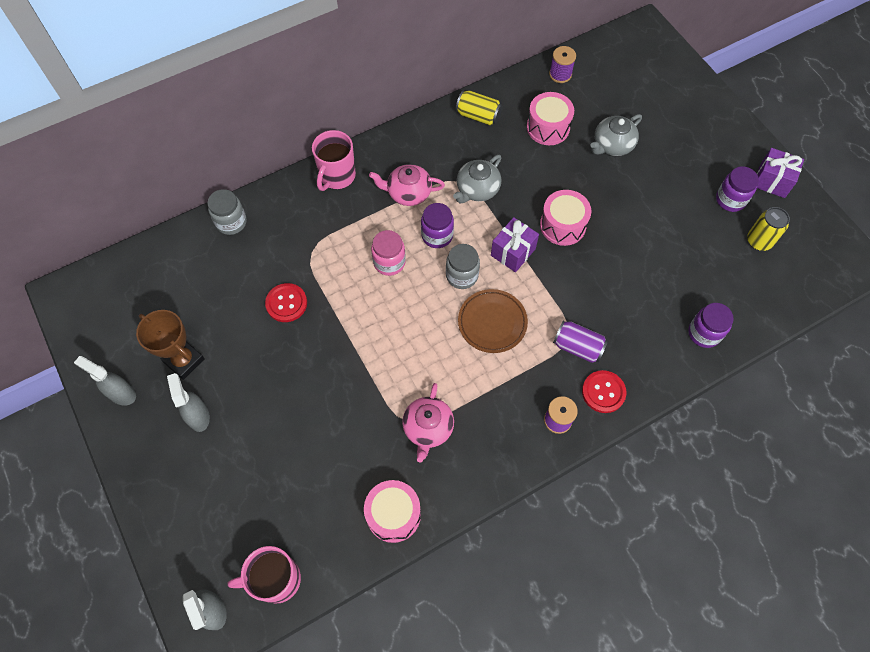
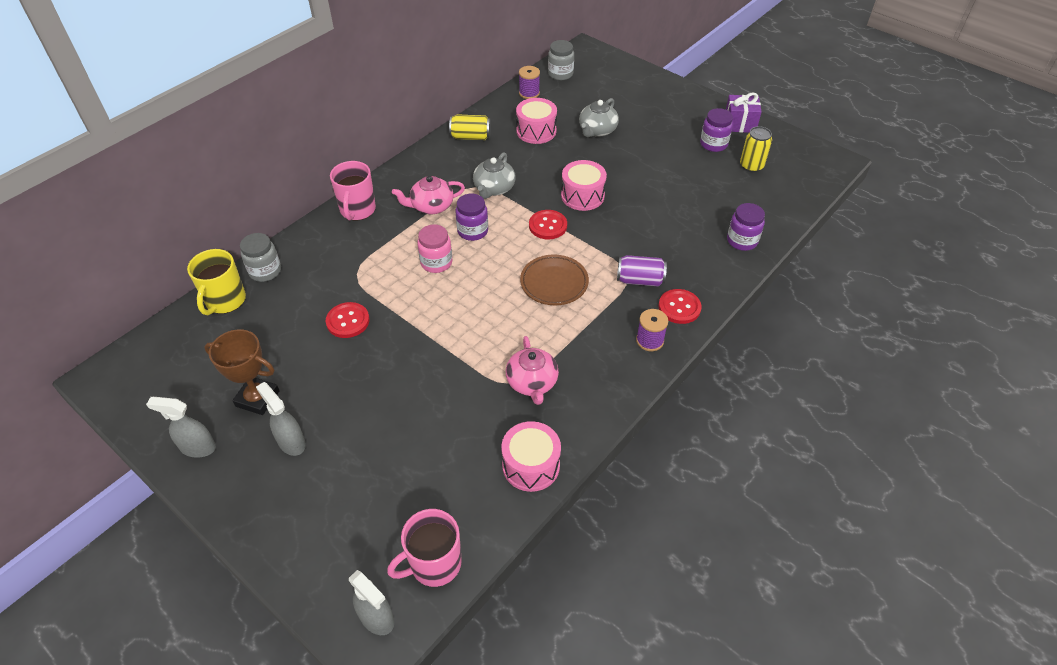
camera: 20 degrees left, 15 degrees down
(187, 245) = (225, 301): none -> yellow mug
(462, 276) = (509, 255): grey jar -> grey jar (560, 74)
(513, 252) = (548, 226): purple gift -> red button

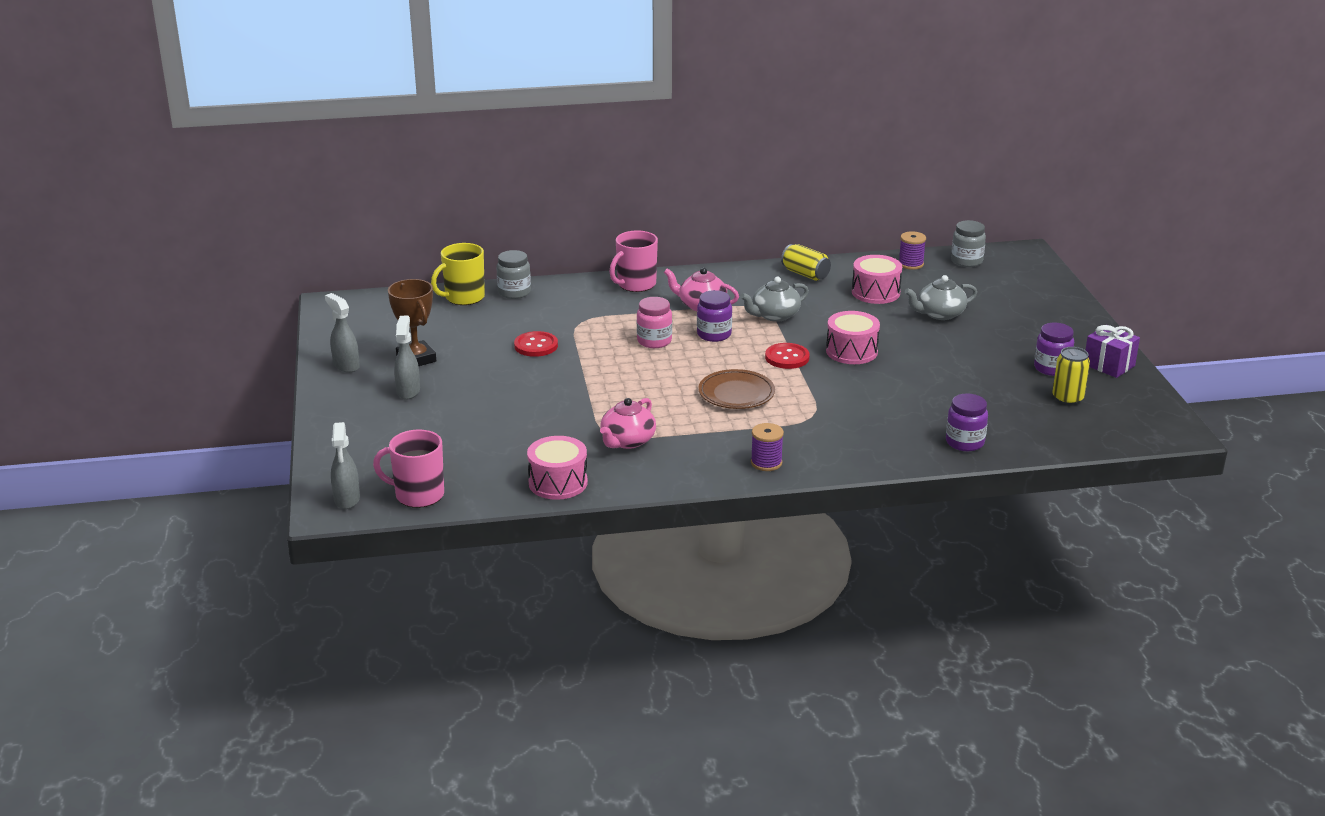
camera: 40 degrees right, 20 degrees down
(640, 280) = (818, 424): purple can -> none
(679, 307) = (827, 456): red button -> none

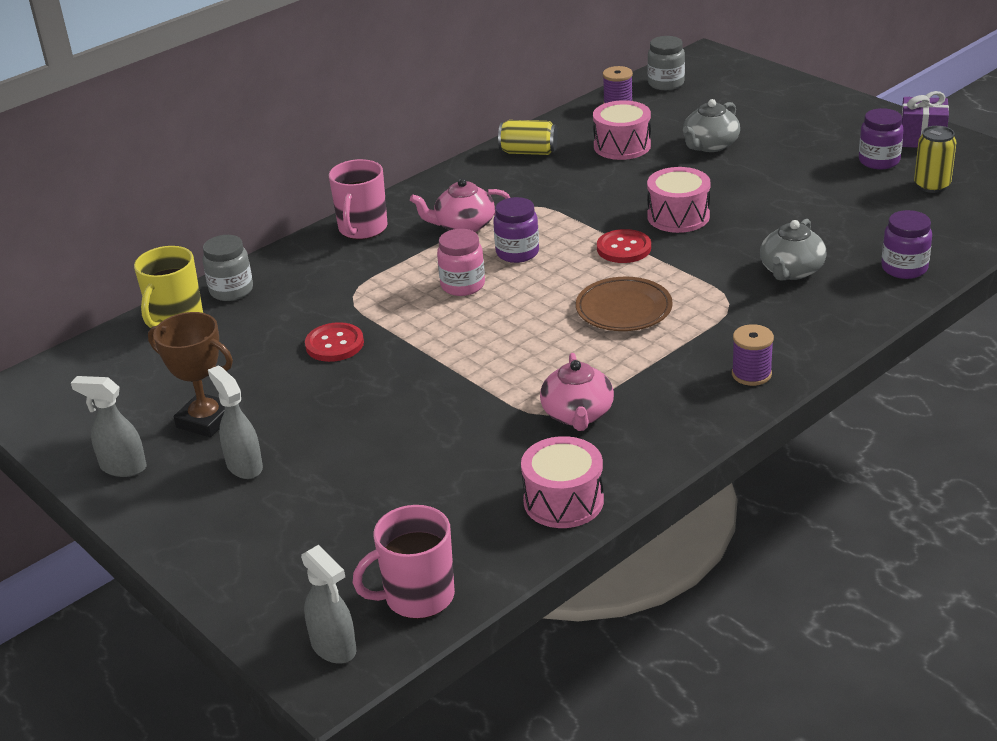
camera: 30 degrees left, 5 degrees up
(774, 315) = (553, 207): grey teapot -> grey teapot (791, 271)

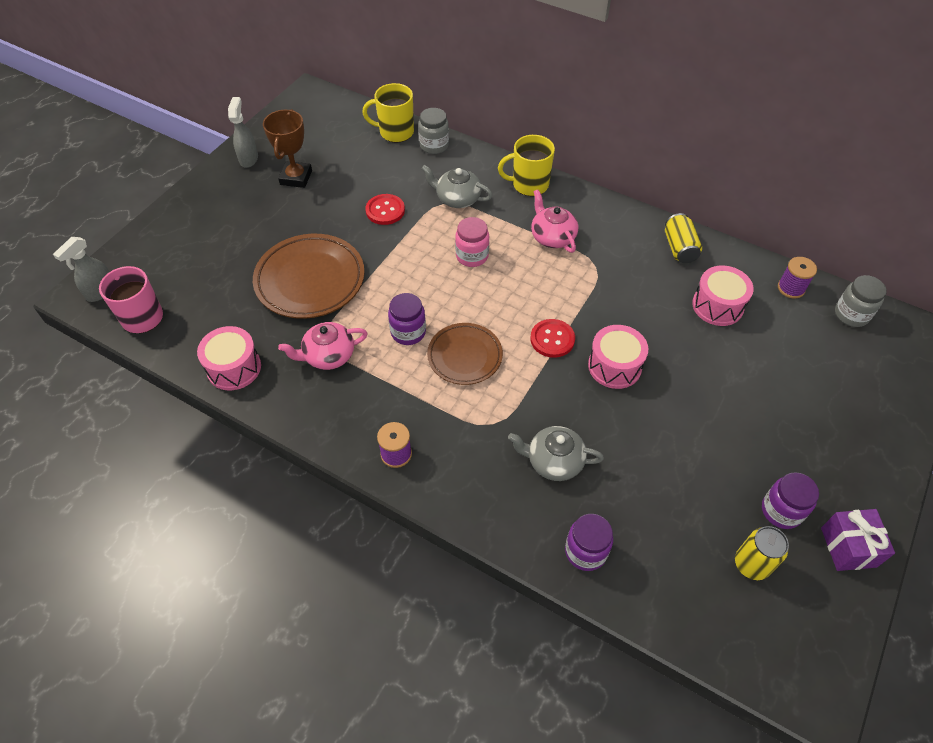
camera: 70 degrees right, 20 degrees up
(244, 466) = (255, 207): grey spray bottle -> none
(362, 229) = (529, 185): pink mug -> yellow mug
(432, 421) = (310, 280): none -> brown plate
(517, 253) = (525, 276): purple jar -> purple jar (408, 332)
(710, 145) = (748, 368): grey teapot -> grey teapot (457, 198)

